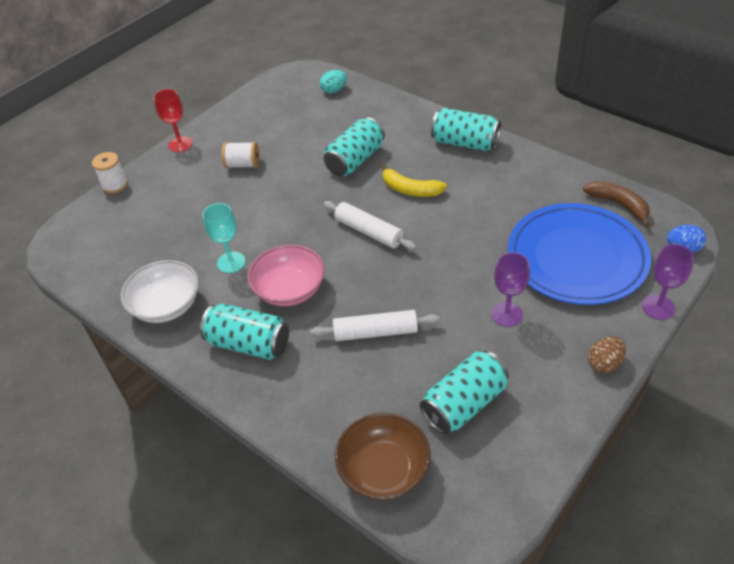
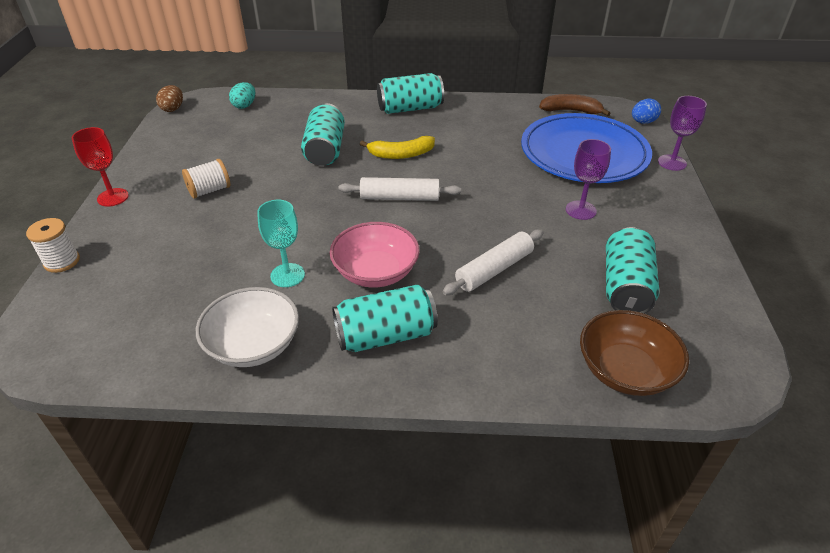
camera: 40 degrees left, 5 degrees down
(604, 363) = (683, 212): brown egg -> brown egg (173, 109)

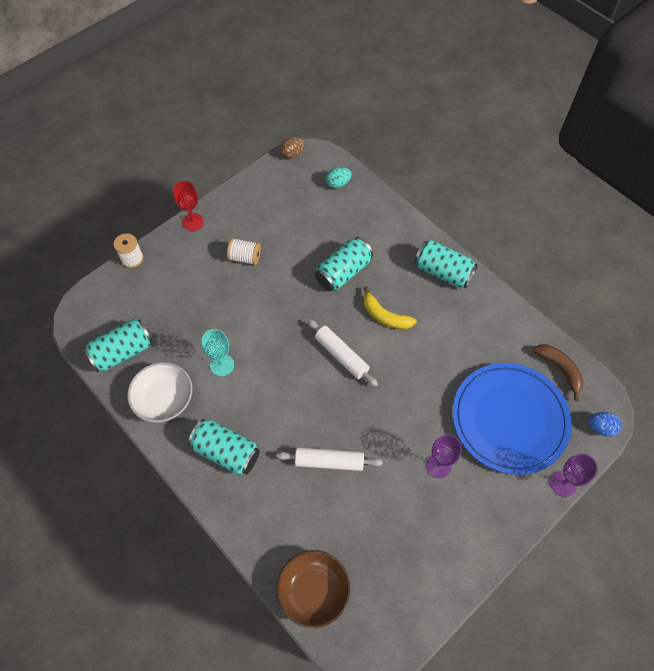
camera: 45 degrees right, 20 degrees up
(376, 272) = (266, 404): pink bowl -> none
(625, 287) = (386, 544): turquoise can -> turquoise can (123, 352)

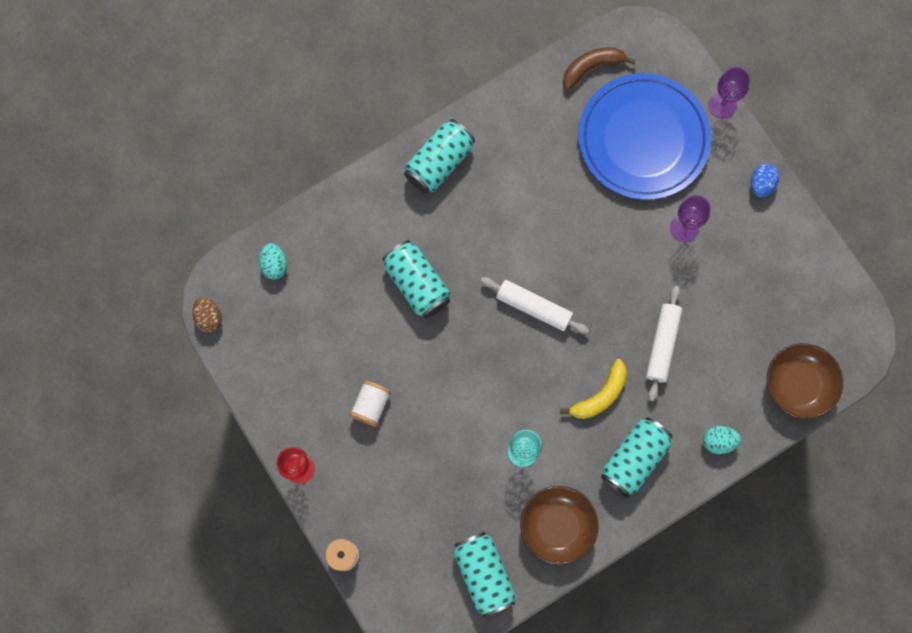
camera: 80 degrees left, 15 degrees up
(164, 399) = (557, 526): white bowl -> brown bowl
(250, 522) = (718, 441): none -> turquoise egg
(341, 355) = (534, 307): white rolling pin -> white rolling pin turned 60 degrees clockwise
(385, 316) = (489, 246): yellow banana -> yellow banana (600, 395)
(601, 428) = (667, 47): blue egg -> blue egg (761, 184)

